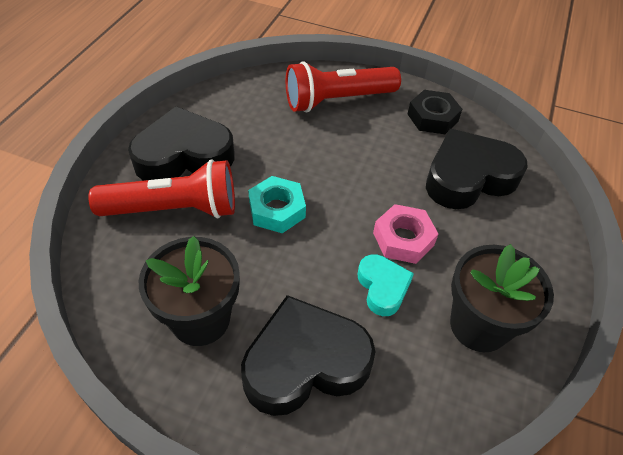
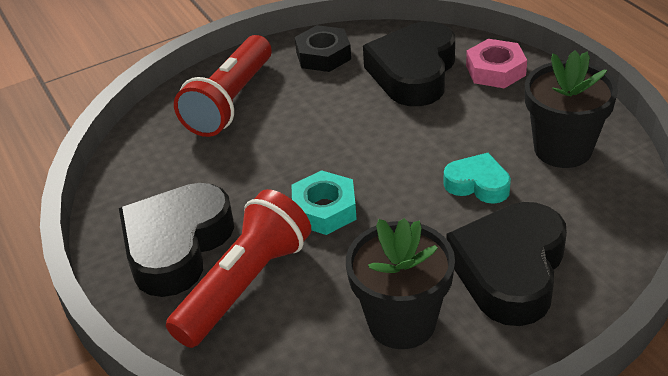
camera: 45 degrees left, 10 degrees down
(403, 239) = (439, 145): pink nut -> pink nut (495, 70)

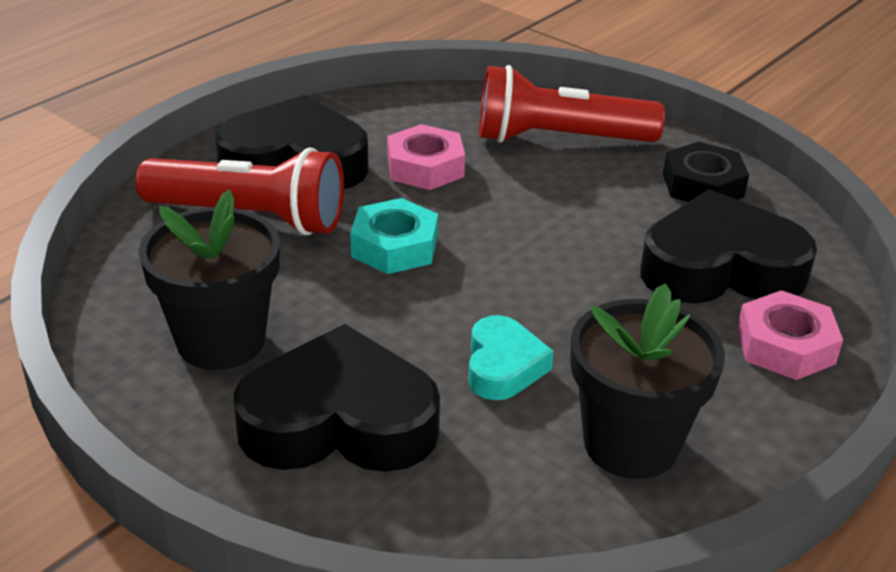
camera: 65 degrees right, 5 degrees down
(228, 174) = (425, 167): none -> pink nut

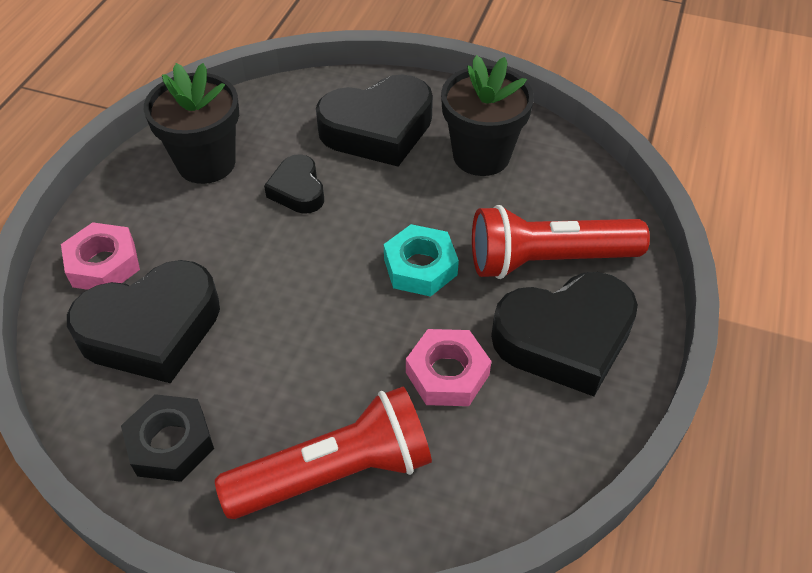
camera: 160 degrees right, 15 degrees up
(503, 366) = (298, 190): turquoise heart -> black heart

